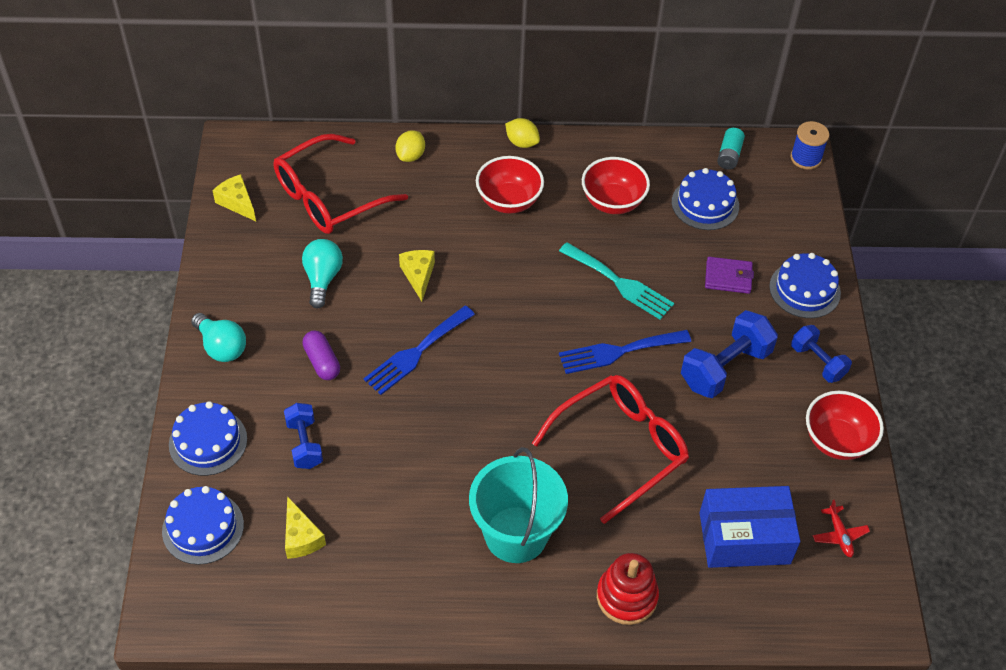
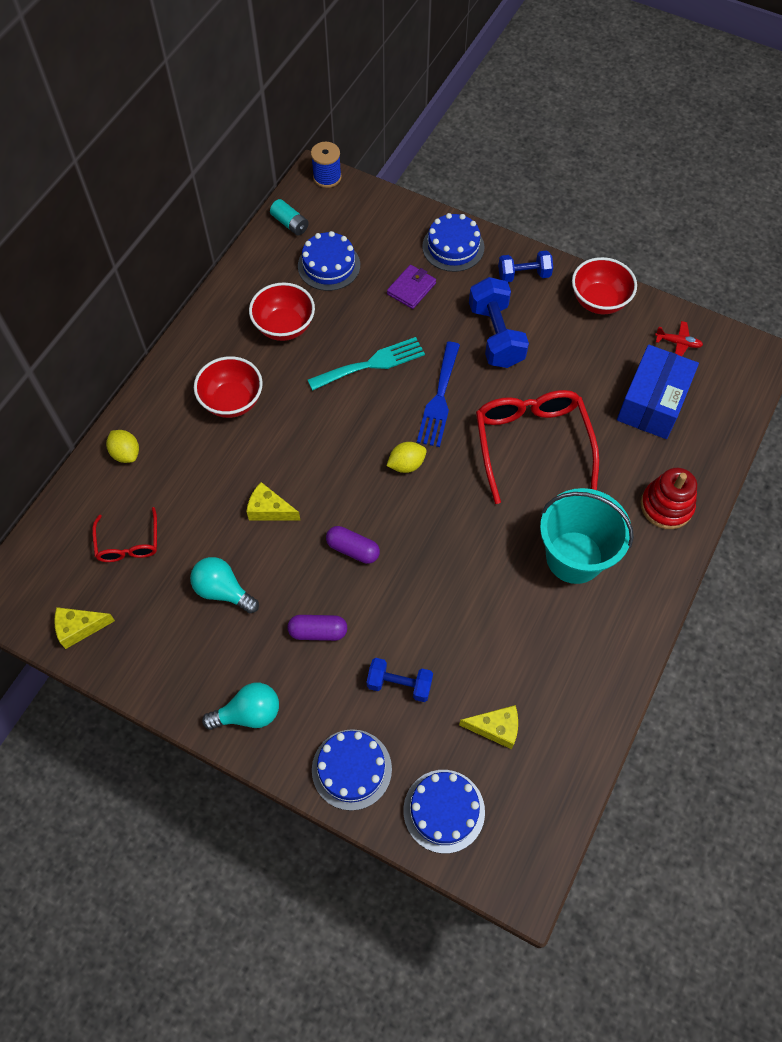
camera: 60 degrees left, 10 degrees up
(329, 197) = (128, 543): red glasses -> red glasses, size x0.54
(416, 353) = (353, 549): blue fork -> purple capsule
(522, 142) = (173, 360): yellow lemon -> yellow lemon (406, 464)

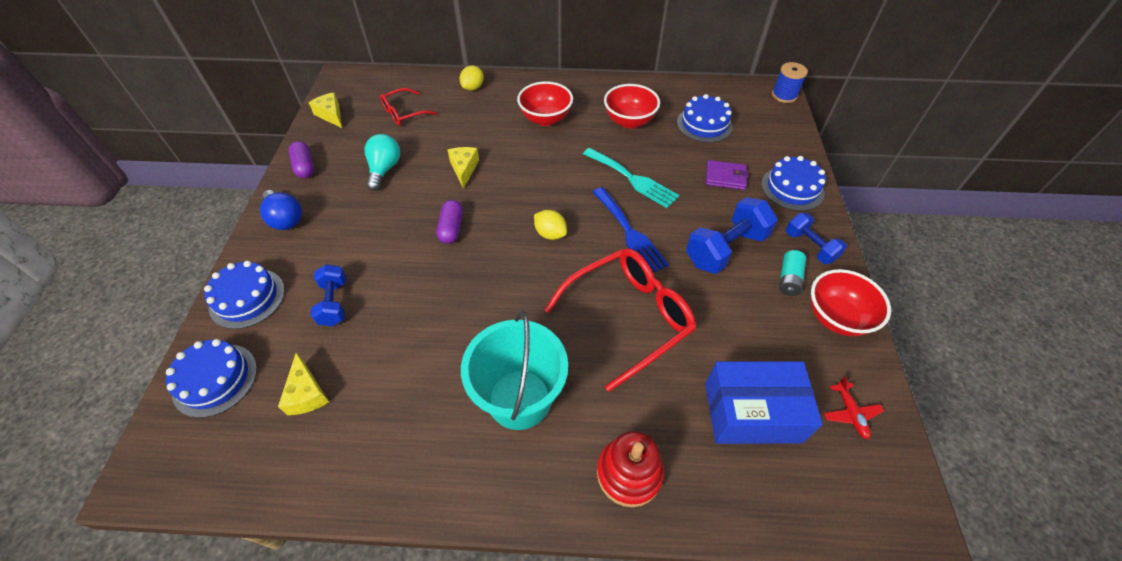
camera: 65 degrees right, 10 degrees down
(249, 713) = (285, 219): turquoise light bulb -> blue light bulb
(290, 224) = (722, 92): turquoise battery -> turquoise battery (789, 279)
(318, 631) = (368, 233): purple capsule -> purple capsule (305, 167)
(439, 399) = (629, 233): blue fork -> blue fork turned 105 degrees counterclockwise

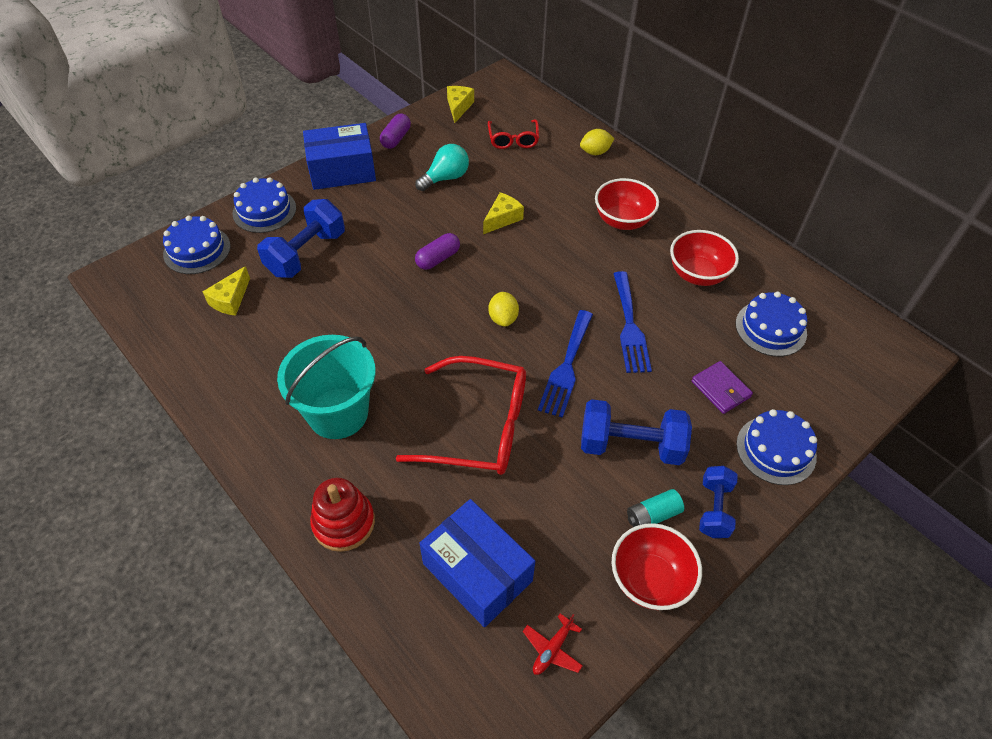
camera: 45 degrees right, 0 degrees up
(285, 219) = (342, 170): blue light bulb -> blue box
(334, 303) = (306, 253): blue dumbbell -> blue dumbbell, size x1.61
(404, 113) = (513, 140): red glasses -> red glasses turned 105 degrees counterclockwise
(632, 179) = (630, 326): turquoise fork -> blue fork
(784, 95) = (908, 362): blue spool -> none

